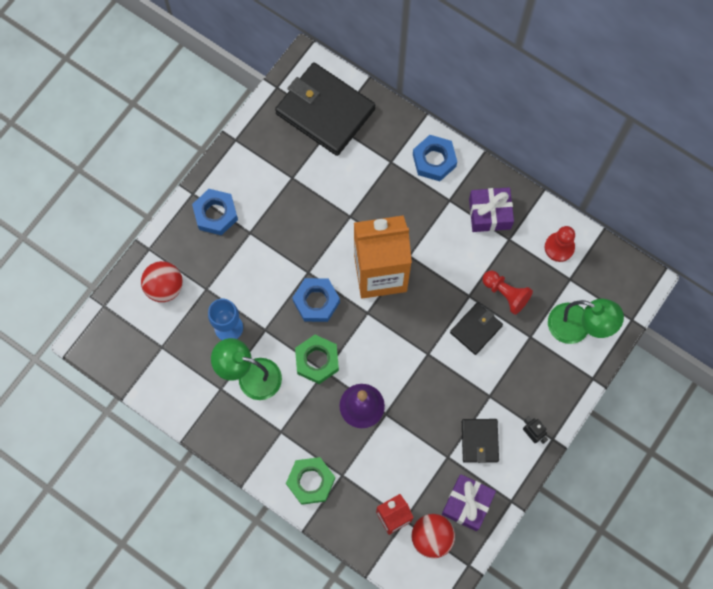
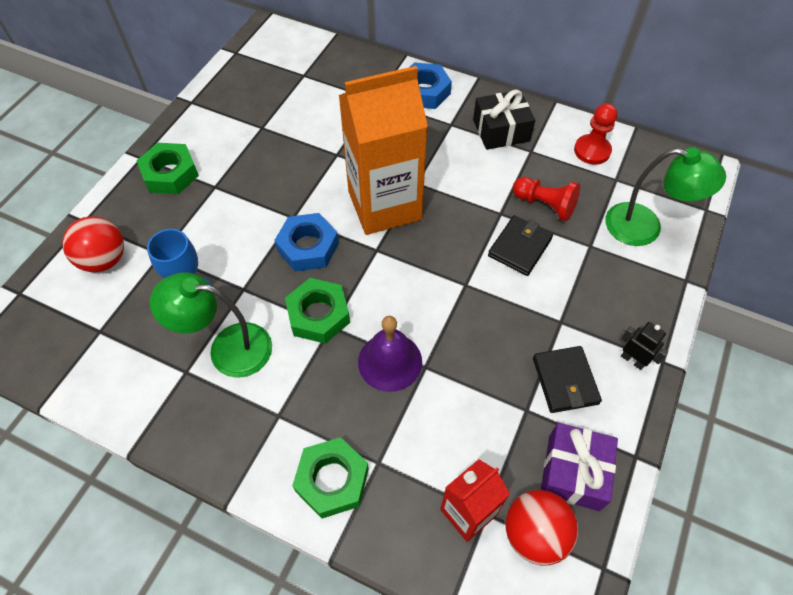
camera: 10 degrees left, 15 degrees down
(215, 214) = (170, 174): blue nut -> green nut
(325, 111) = (292, 65): black wallet -> none
(489, 213) = (501, 130): purple gift -> black gift

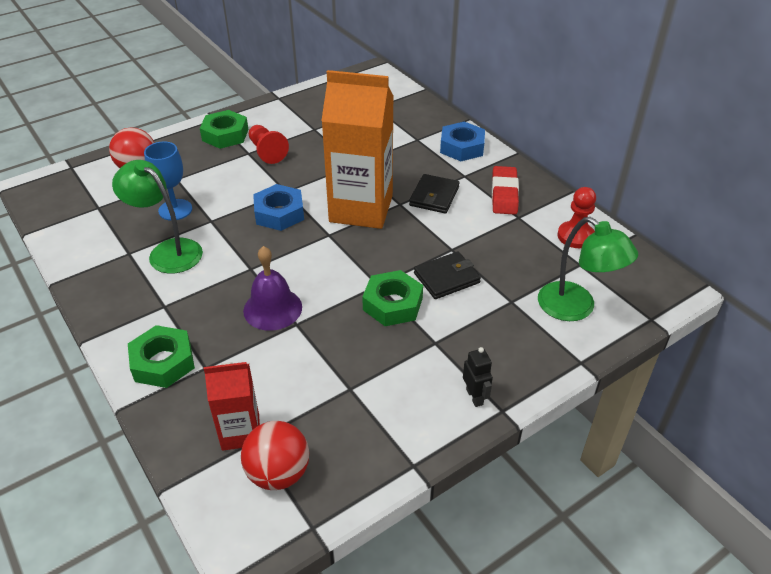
camera: 30 degrees right, 15 degrees down
(318, 315) = (248, 257): green nut -> green nut (392, 304)
(501, 130) = (504, 194): black gift -> red eraser
(545, 205) = (496, 258): red pawn -> red pawn (267, 152)
(565, 381) = (400, 384): black wallet -> black wallet (434, 196)
(573, 472) = (349, 449): purple gift -> none

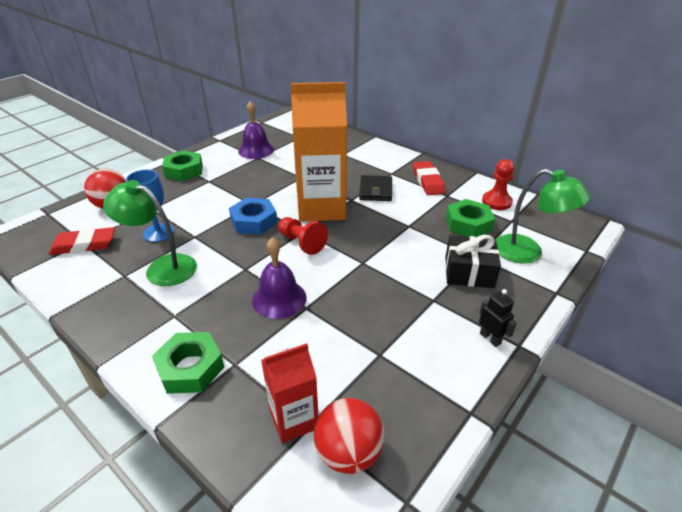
camera: 15 degrees left, 5 degrees down
(98, 211) = (84, 245): none -> red eraser
(267, 152) = (225, 178): red pawn -> red pawn (301, 243)
(316, 118) = (256, 150): none -> purple bell
(392, 304) = (382, 275): green nut -> green nut (468, 224)
(446, 278) = (416, 247): black wallet -> none
(462, 147) = (379, 155): blue nut -> none
(492, 318) = (469, 272): none -> black gift

